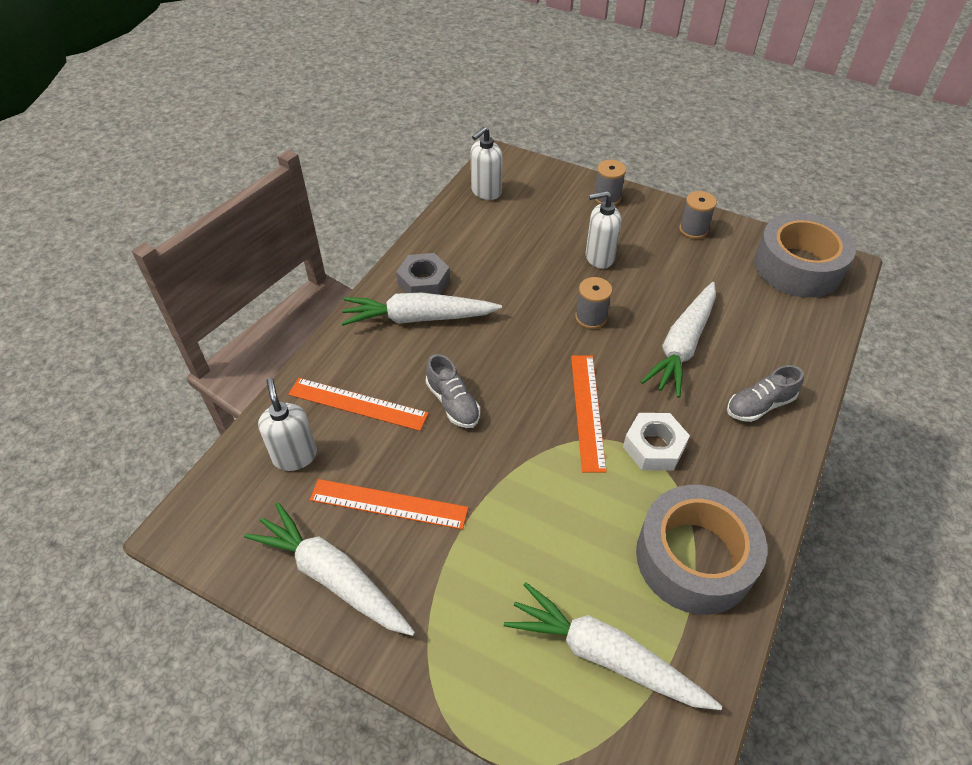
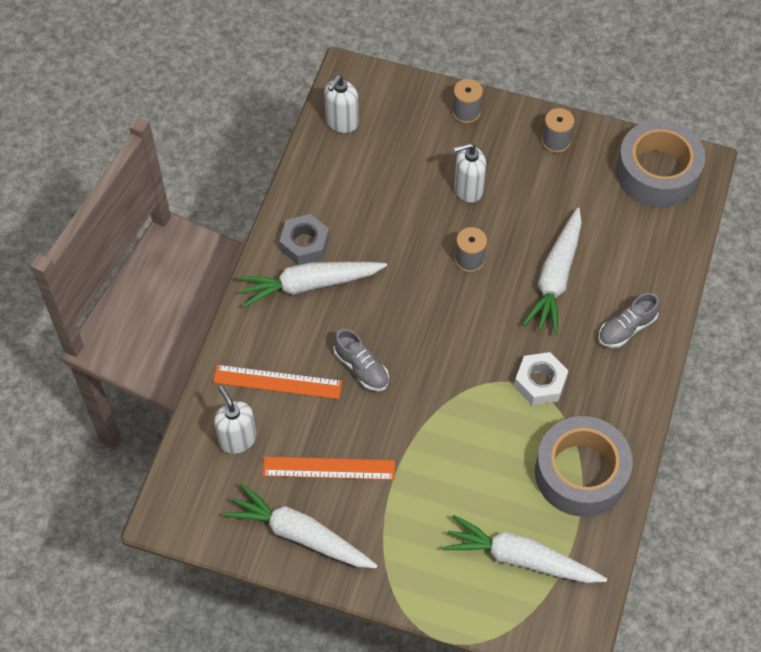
camera: 10 degrees left, 10 degrees up
(587, 411) = (479, 357): orange ruler -> none

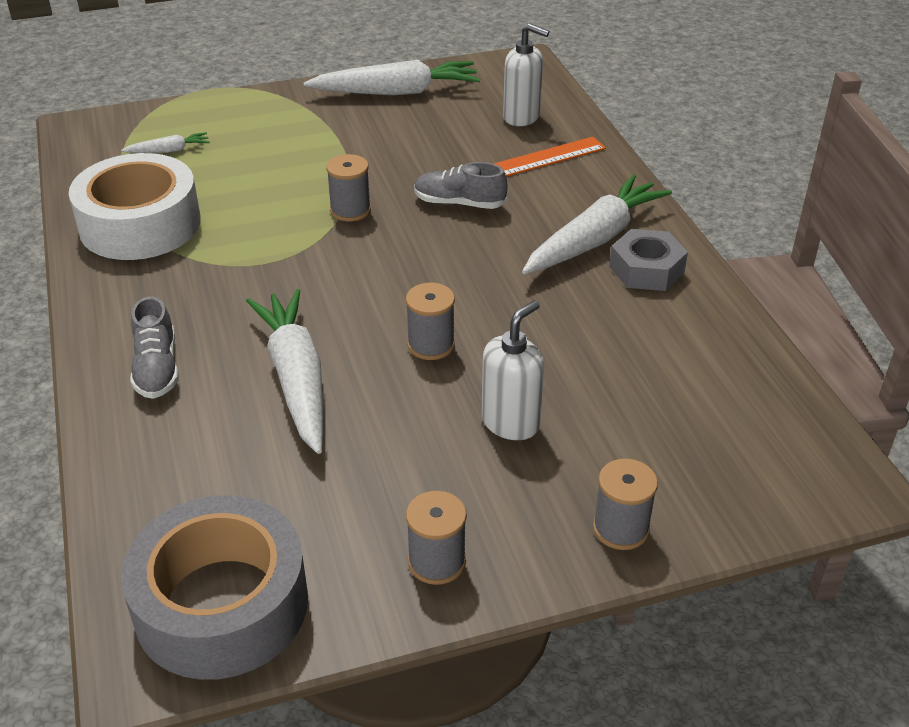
camera: 145 degrees right, 20 degrees down
(329, 468) = (414, 132): orange ruler -> none
(341, 122) = (775, 415): white soap dispenser -> none
(435, 404) = (350, 210): none -> grey spool
(520, 558) = (169, 150): white carrot -> white carrot, size x0.46
(540, 382) = (241, 273): white nut -> none
(581, 473) = (140, 224): grey tape -> white tape
(626, 328) = (157, 369): grey shoe -> grey shoe turned 150 degrees clockwise

